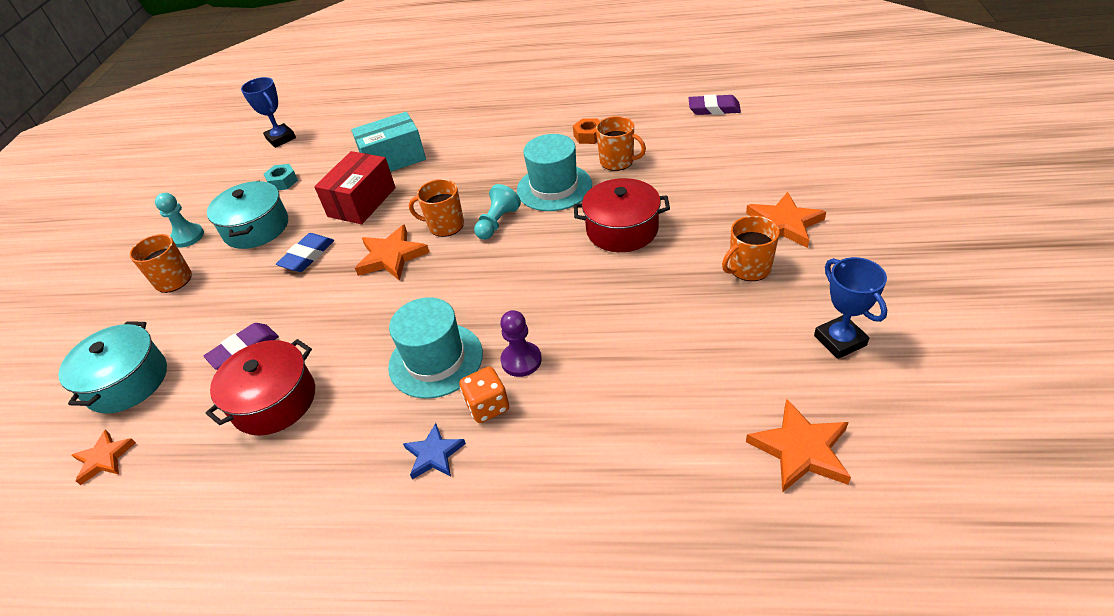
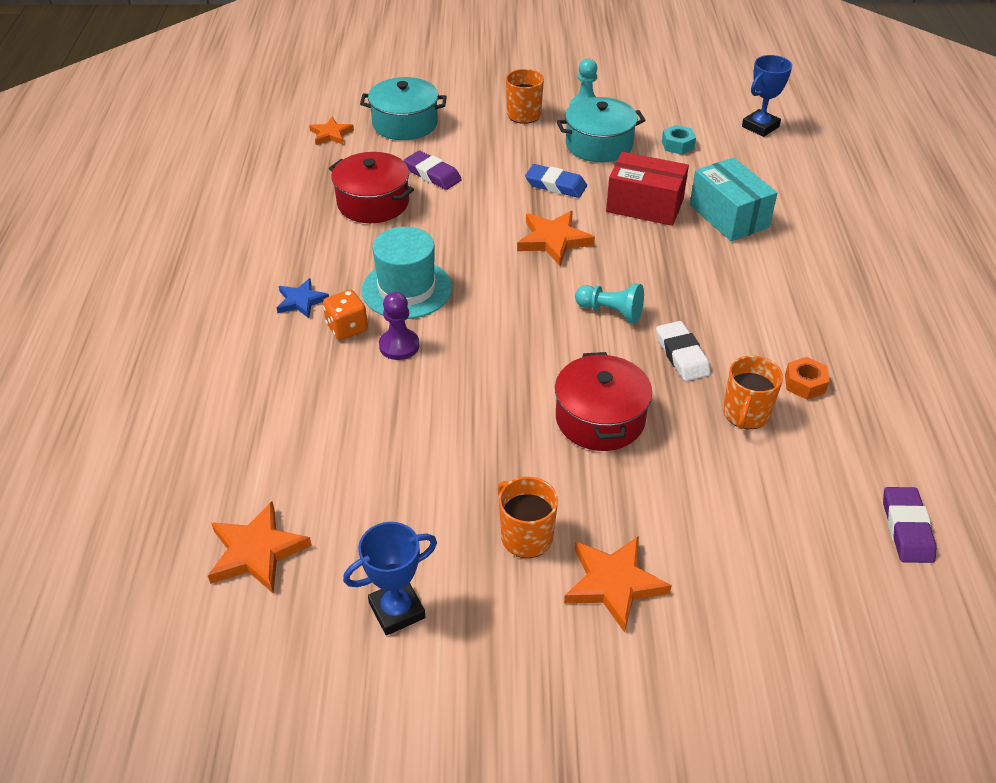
camera: 80 degrees right, 0 degrees up
(445, 225) = (605, 272): orange mug -> none
(554, 187) = (682, 355): turquoise hat -> white eraser

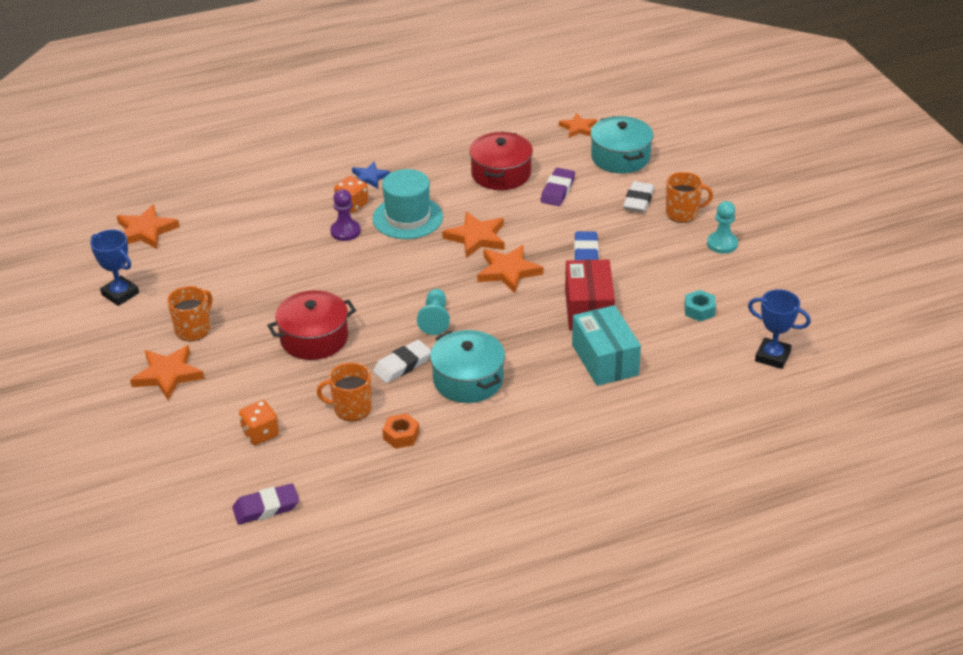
camera: 70 degrees right, 5 degrees down
(479, 247) = (476, 237): none -> orange star
(485, 132) = (638, 200): none -> white eraser
(599, 144) = (665, 265): turquoise pot -> turquoise pot (468, 380)
(728, 216) = (604, 360): turquoise box -> turquoise box turned 60 degrees counterclockwise
(767, 507) = (260, 434): none -> orange dice

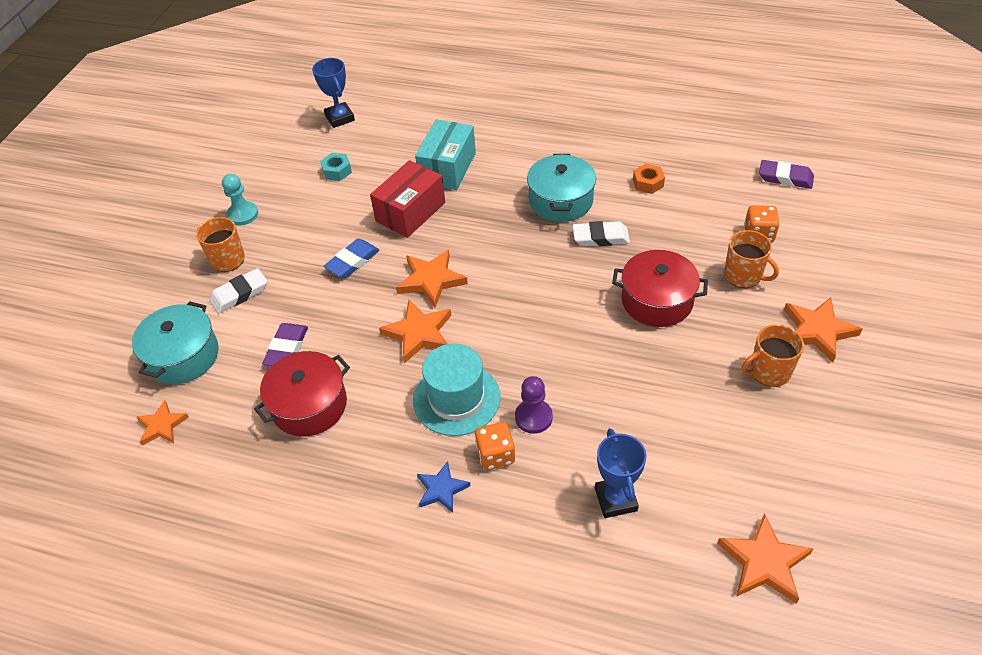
camera: 140 degrees left, 10 degrees up
(120, 294) = (833, 466): blue trophy -> blue trophy (616, 499)
(351, 409) = (670, 220): orange mug -> orange mug (743, 276)
(435, 319) = (537, 265): turquoise pawn -> none
(557, 190) = (287, 348): purple eraser -> purple eraser turned 45 degrees counterclockwise

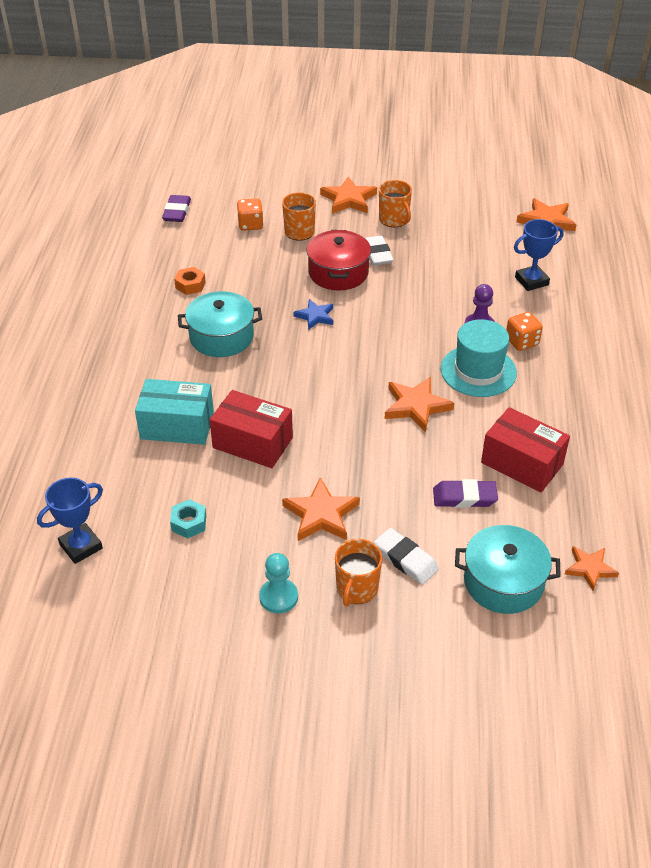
camera: 105 degrees left, 5 degrees down
(309, 405) = (522, 463): red pot -> red box
(352, 261) = (335, 474): blue eraser -> none
(431, 280) = (348, 409): orange star -> orange star (321, 514)
(441, 489) = (564, 366): blue star -> blue star (315, 316)
(600, 237) = (269, 308): white eraser -> white eraser (377, 254)

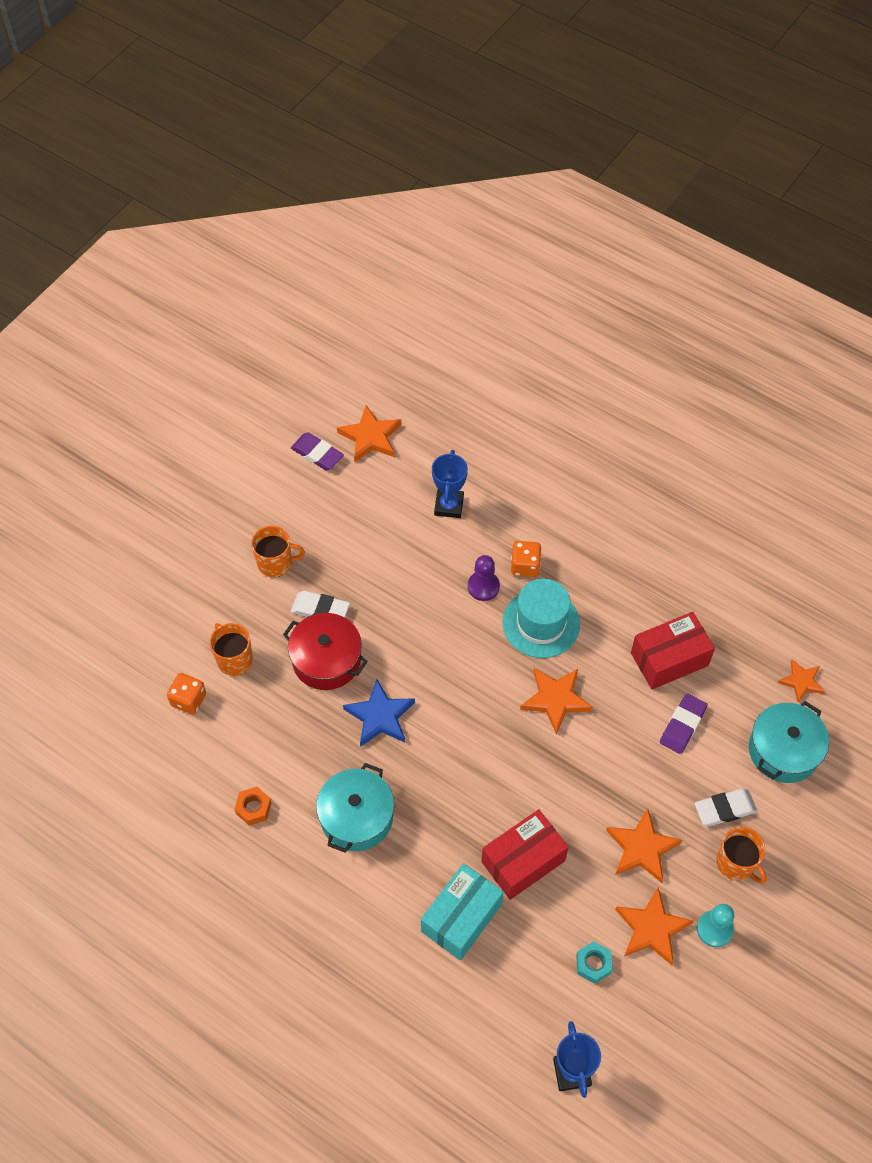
camera: 60 degrees left, 15 degrees up
(177, 212) = (111, 762): purple eraser -> purple eraser (317, 454)
(315, 316) = (380, 716): blue star -> blue star, size x1.55
(349, 199) = (211, 584): orange star -> orange star (652, 928)

